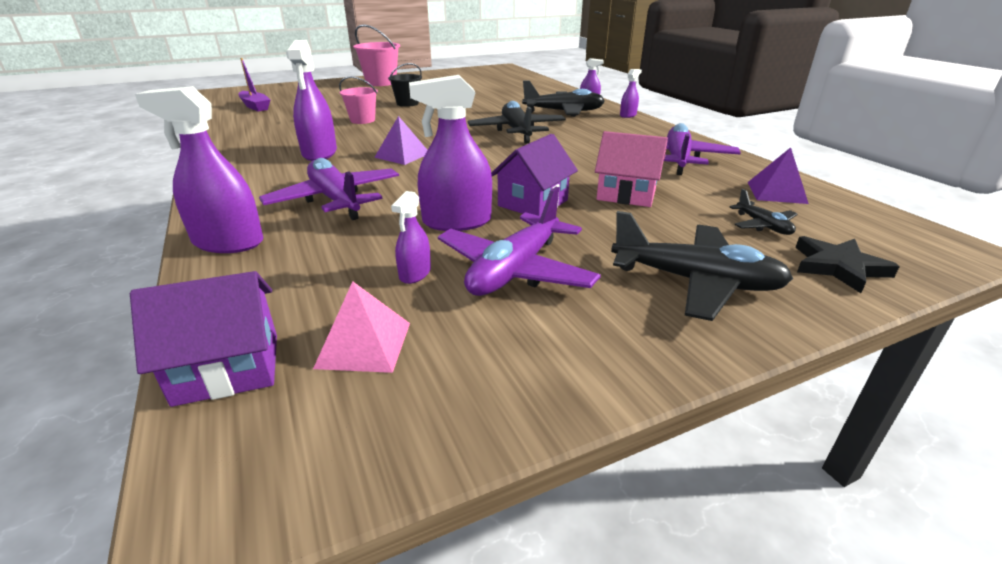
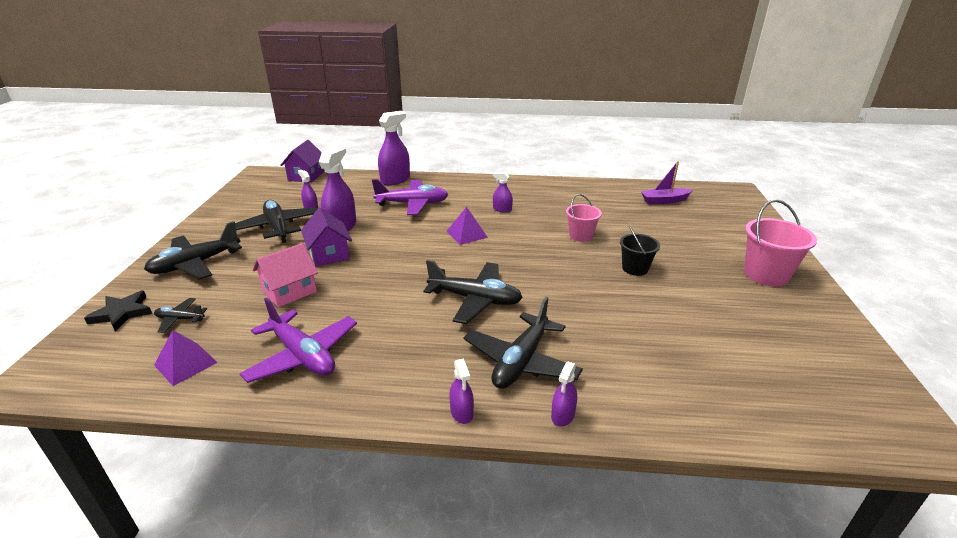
camera: 120 degrees right, 0 degrees up
(319, 153) = (502, 209): purple spray bottle -> purple spray bottle, size x0.52
(364, 344) = (284, 193): pink pyramid -> none
(515, 270) = (277, 227): purple plane -> black plane

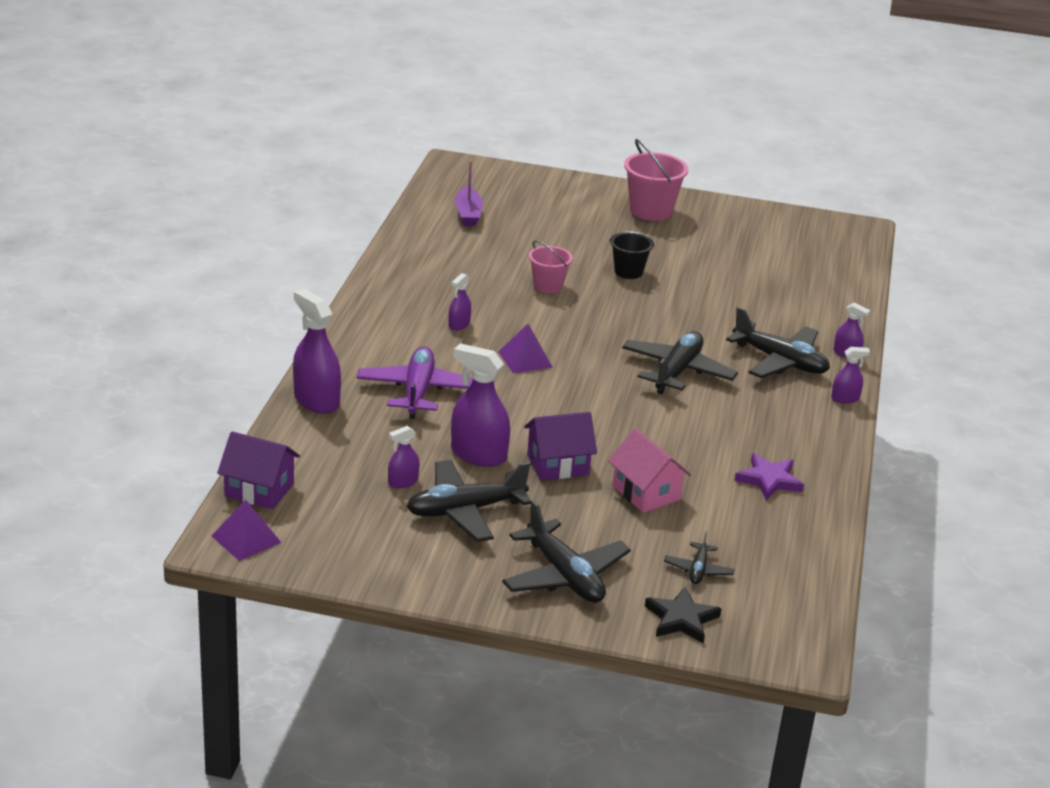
camera: 85 degrees left, 0 degrees up
(185, 363) = (780, 554): purple pyramid -> purple pyramid (246, 539)
(302, 356) = (769, 480): purple plane -> purple star

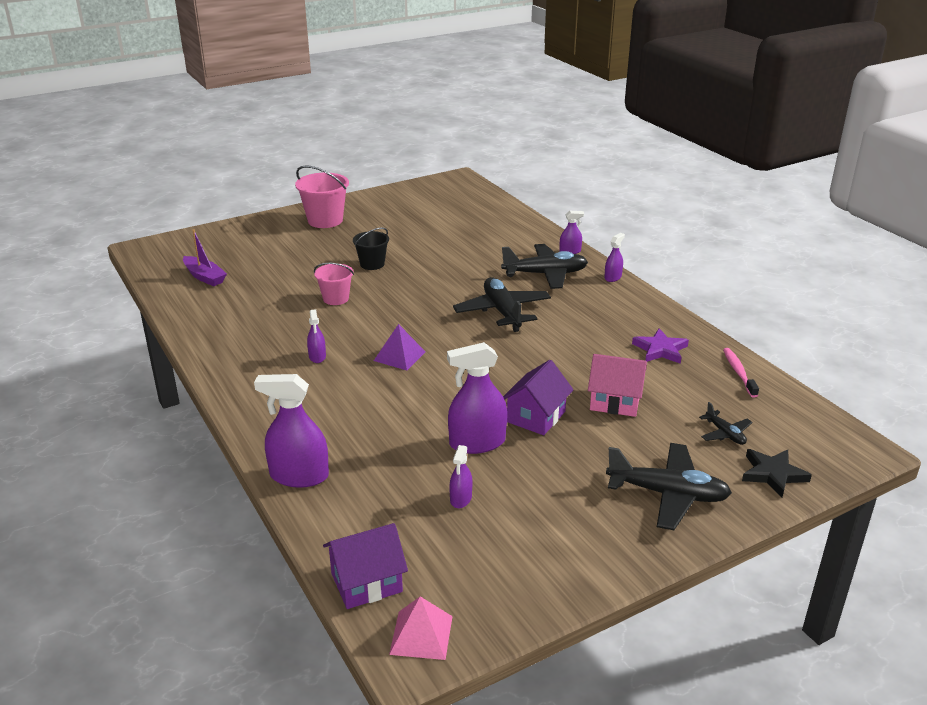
camera: 40 degrees left, 0 degrees up
(246, 539) = (421, 635): purple pyramid -> pink pyramid
(418, 391) = (363, 422): purple plane -> none
(465, 511) = (535, 491): black plane -> none
(809, 538) = (738, 372): none -> pink toothbrush

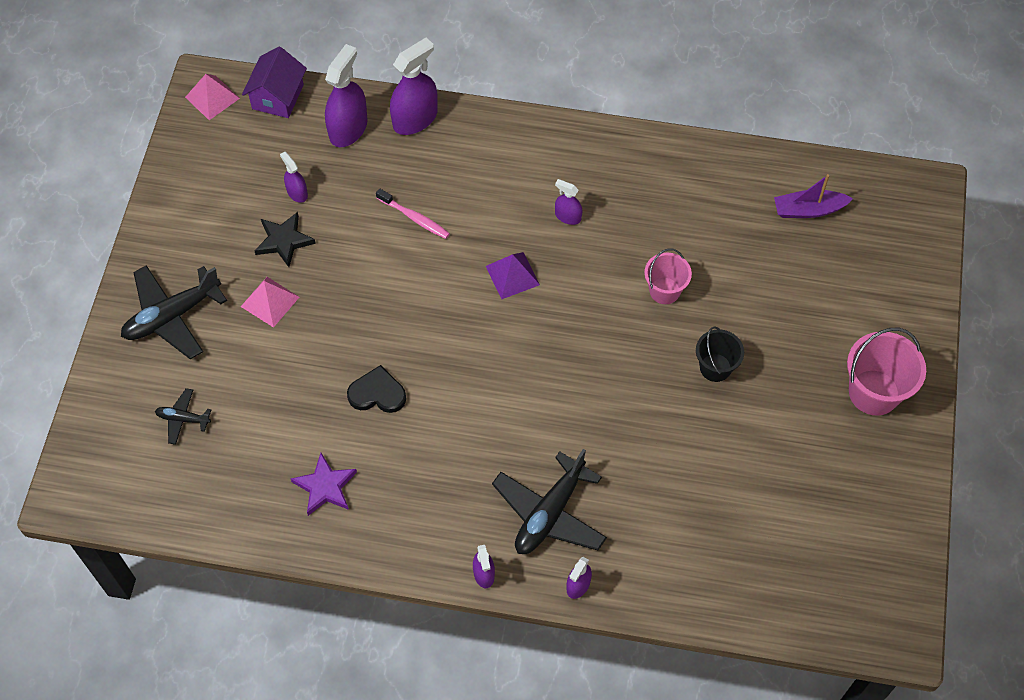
camera: 130 degrees right, 30 degrees up
(477, 443) = (344, 245): purple spray bottle -> purple spray bottle (348, 128)
(502, 312) = (511, 411): black plane -> none
(536, 417) = (334, 307): purple house -> none
(569, 363) = (377, 393): none -> black heart
(578, 450) = (270, 301): none -> pink pyramid
(615, 402) = (296, 379): pink house -> none
(738, 372) = (234, 516): pink toothbrush -> pink toothbrush (414, 218)
(773, 474) = (116, 403): black star -> black star (284, 241)

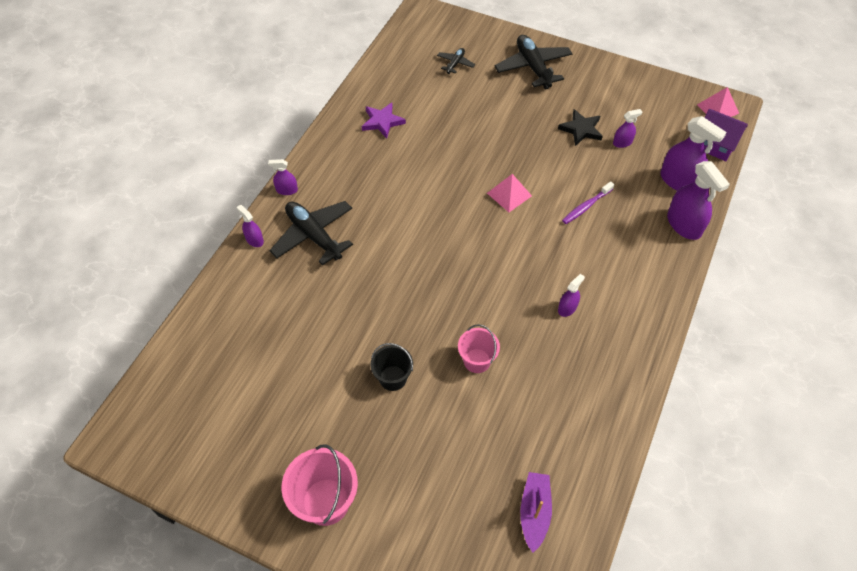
camera: 105 degrees right, 5 degrees down
(270, 301) = (532, 115): pink pyramid -> pink pyramid (509, 194)
(377, 393) = (442, 159): black heart -> none
(414, 218) = (586, 206): pink toothbrush -> purple toothbrush
(512, 275) = (519, 257): purple pyramid -> none

